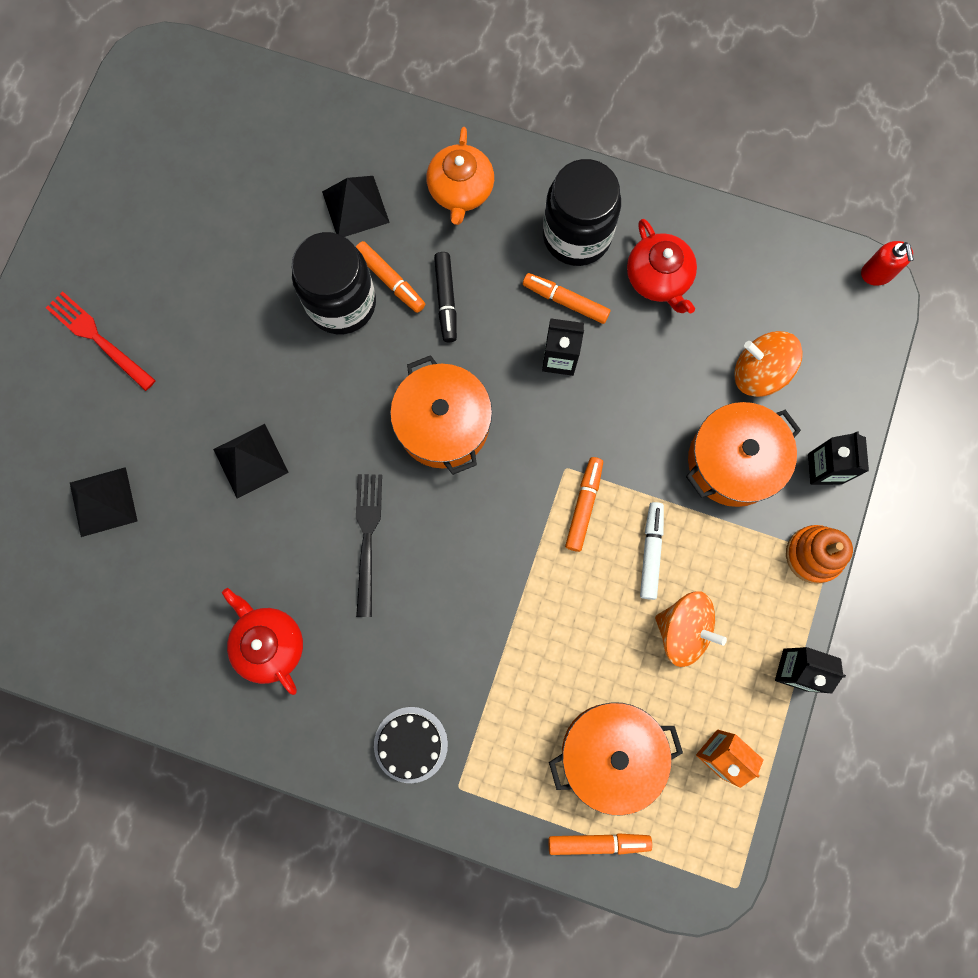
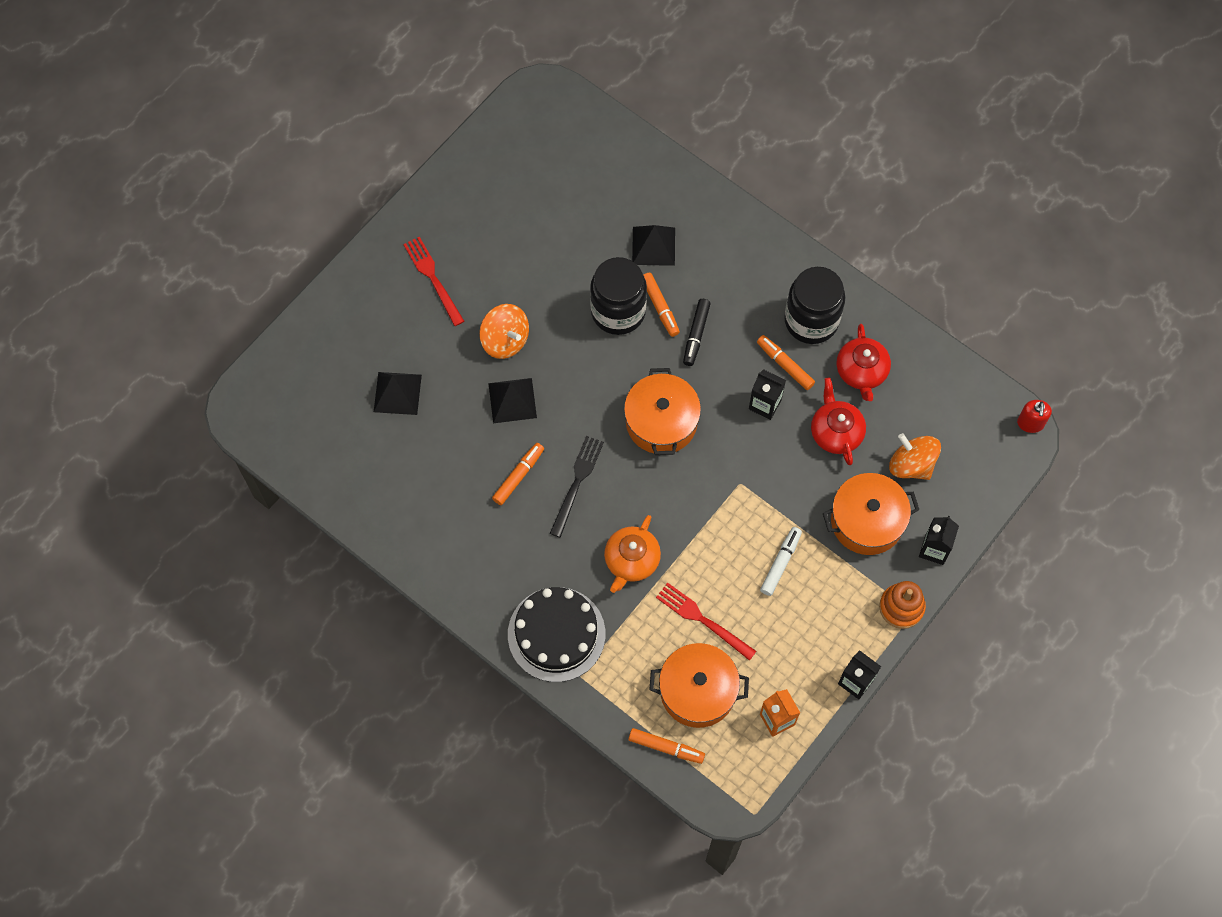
camera: 20 degrees right, 10 degrees down
(269, 644) = (480, 531): red teapot -> red teapot (836, 432)
(410, 744) = (556, 634): black cake -> black cake, size x1.74
(460, 190) = (736, 259): orange teapot -> orange teapot (631, 560)
(583, 506) = (743, 514): orange marker -> orange marker (518, 476)
(583, 659) = (702, 620): none -> red fork
(683, 630) = (783, 625): orange spinning top -> orange spinning top (505, 340)

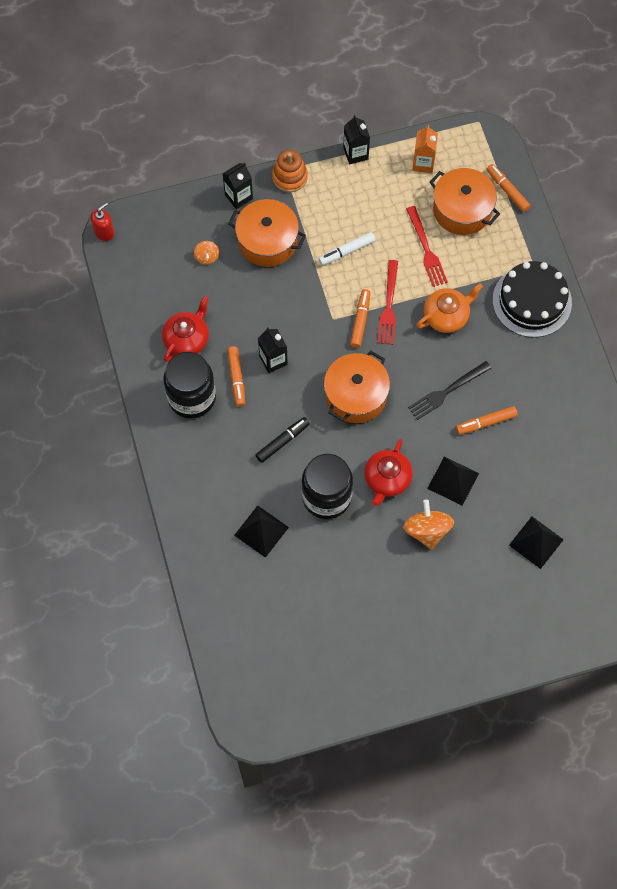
camera: 145 degrees left, 0 degrees up
(433, 278) = (449, 618): red fork -> red fork (388, 306)
(660, 307) = (293, 480): orange marker -> orange marker (360, 321)
(836, 432) = (239, 310): red teapot -> red teapot (387, 479)
(911, 465) = (207, 257): orange spinning top -> orange spinning top, size x0.53

